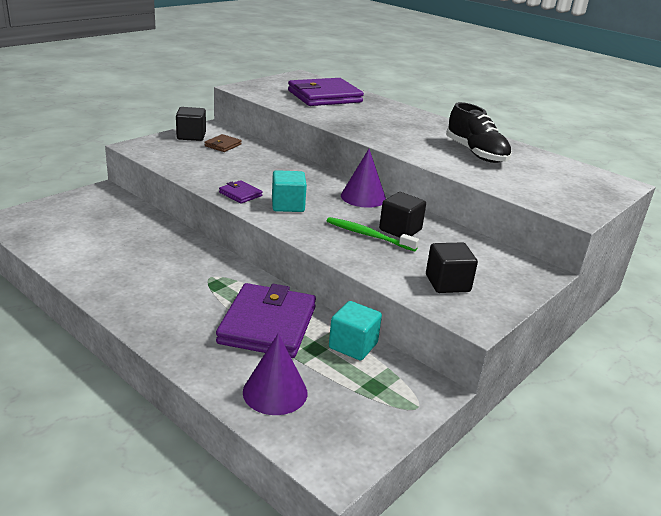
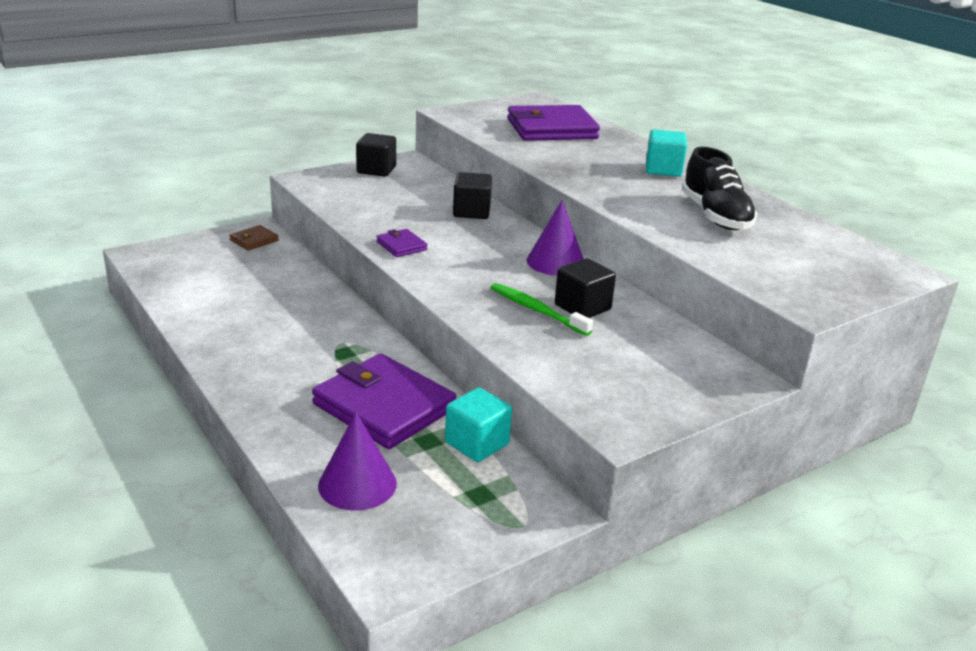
camera: 15 degrees right, 0 degrees up
(223, 145) = (409, 184): brown wallet -> brown wallet (254, 240)
(268, 325) = (384, 406): purple wallet -> purple wallet turned 75 degrees counterclockwise
(288, 205) = (453, 264): turquoise cube -> turquoise cube (663, 169)
(447, 283) = (608, 380): black cube -> black cube (471, 212)

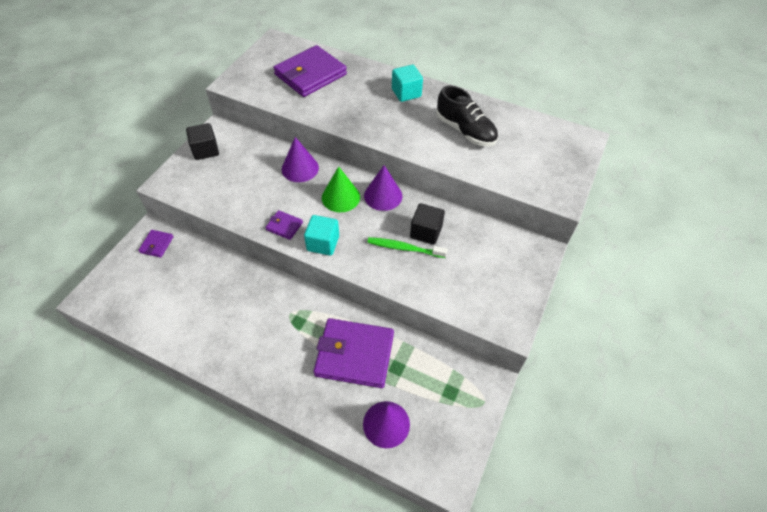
camera: 30 degrees left, 25 degrees up
(254, 240) = (156, 244): brown wallet -> purple wallet
(471, 212) = (300, 168): black cube -> purple cone
(477, 443) = (422, 355): turquoise cube -> turquoise cube (323, 243)
(497, 246) = (340, 197): none -> green cone

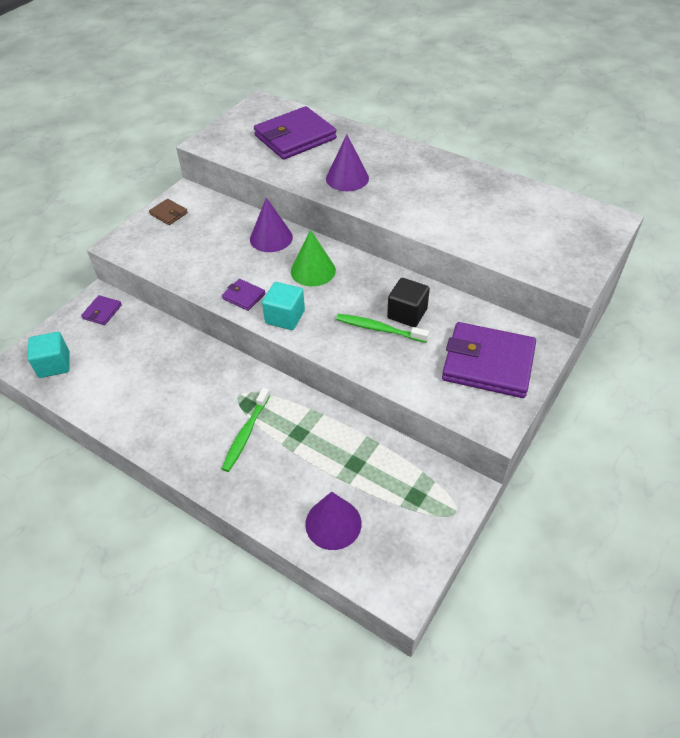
camera: 10 degrees right, 5 degrees down
(205, 150) = (168, 214): black cube -> brown wallet
(301, 349) = (246, 434): none -> green toothbrush
(354, 354) = (307, 445): purple wallet -> purple wallet (488, 363)
(383, 196) = (362, 272): purple cone -> purple cone (347, 178)
(406, 93) = (402, 161): turquoise cube -> turquoise cube (54, 364)
(465, 131) = (466, 203): black shoe -> none

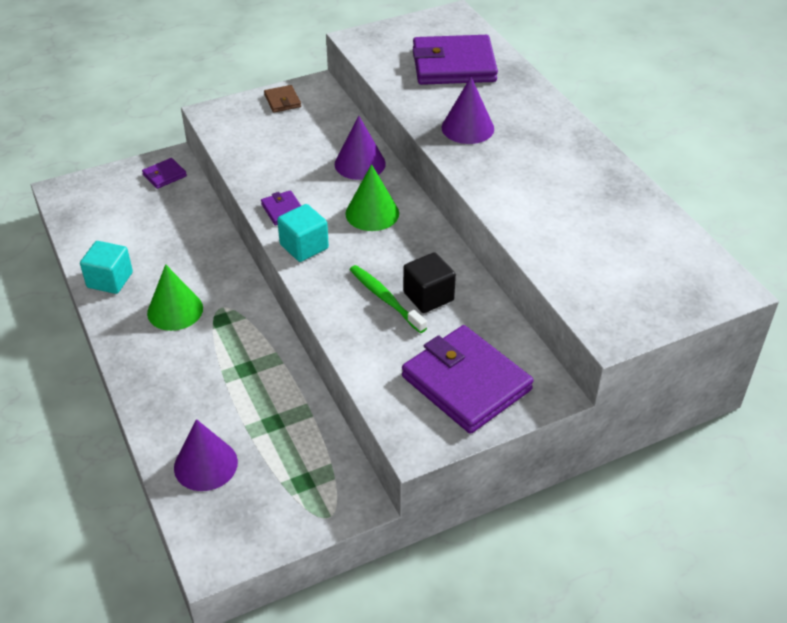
camera: 30 degrees right, 5 degrees down
(54, 364) = (87, 206): turquoise cube -> turquoise cube (110, 280)
(203, 415) = (175, 310): none -> green cone
(246, 434) = (197, 346): green toothbrush -> none

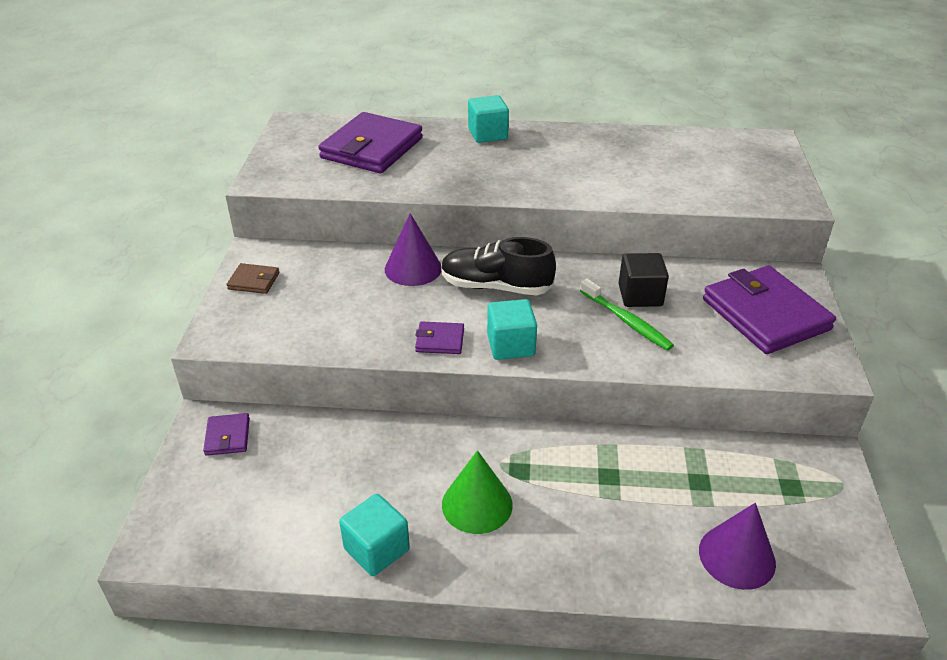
camera: 60 degrees left, 5 degrees down
(372, 213) = (496, 286): green cone -> black shoe
(385, 299) = (626, 321): green toothbrush -> green toothbrush turned 120 degrees counterclockwise
(466, 383) = (765, 314): purple wallet -> purple wallet turned 75 degrees clockwise
(467, 128) = (475, 173): purple cone -> none
(541, 112) = (487, 134): none -> turquoise cube

